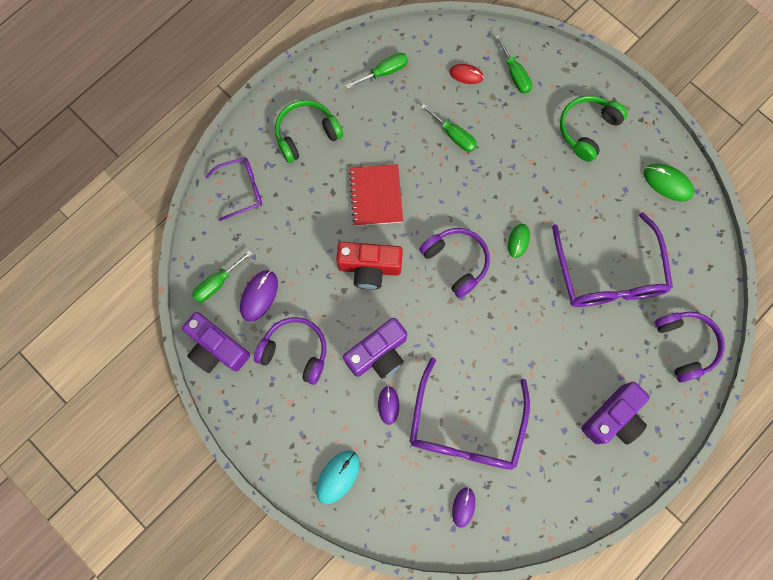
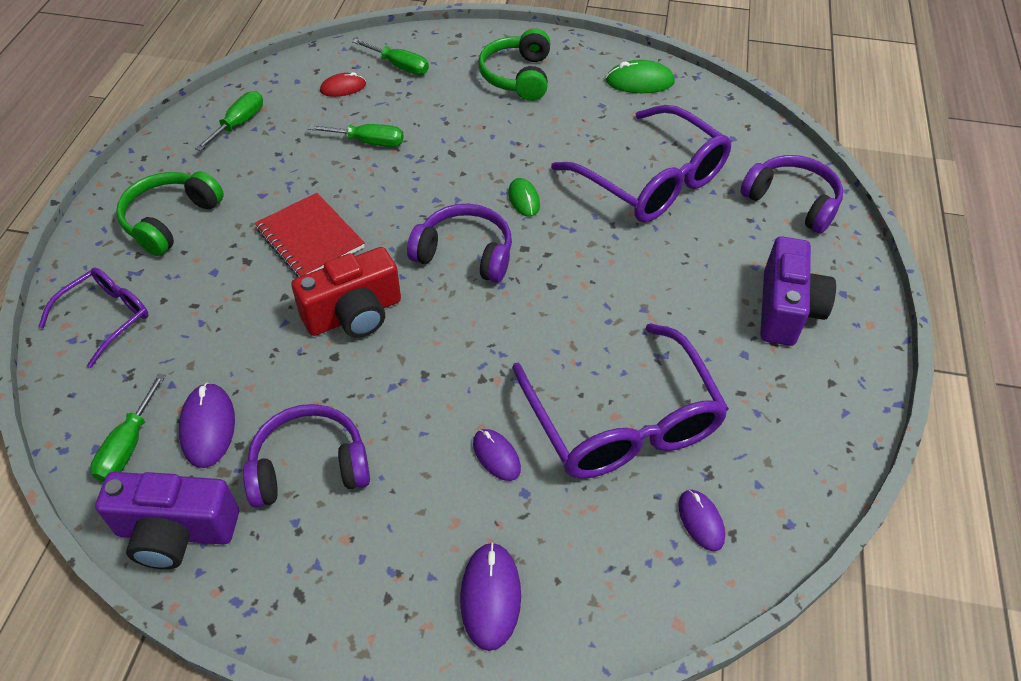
camera: 35 degrees left, 25 degrees down
(337, 477) = (490, 597): turquoise mouse -> purple mouse
(378, 354) = (437, 402): purple camera -> none

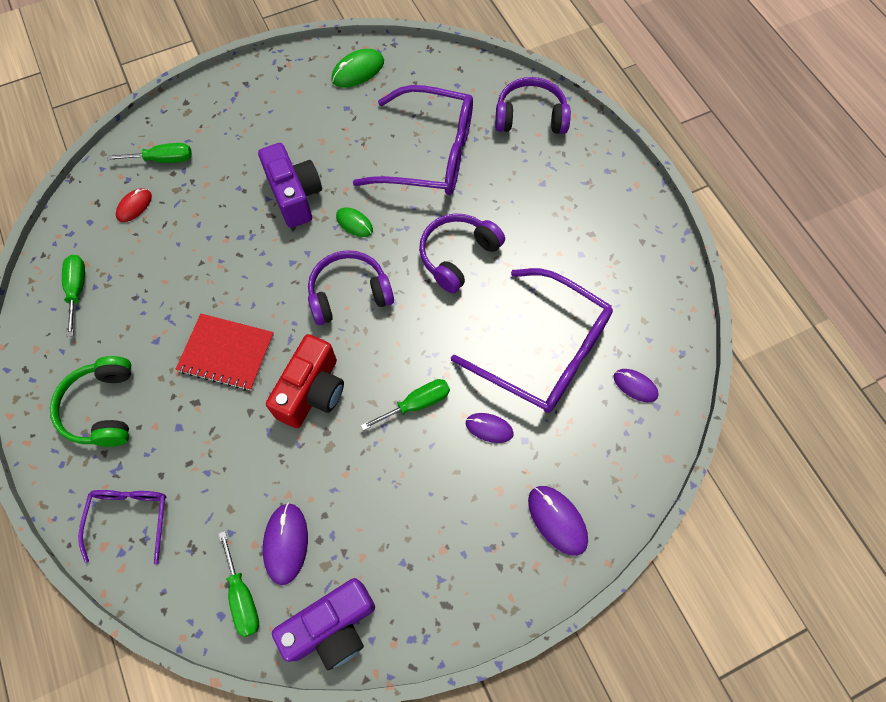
camera: 35 degrees left, 15 degrees up
(208, 427) = (286, 543): purple mouse -> purple mouse turned 45 degrees clockwise
(309, 466) = (379, 520): purple headphones -> purple headphones (457, 256)
(369, 142) = (199, 244): green screwdriver -> green screwdriver (416, 404)
(517, 76) = (264, 117): green headphones -> none
(786, 309) = (582, 204): purple camera -> purple camera (295, 195)

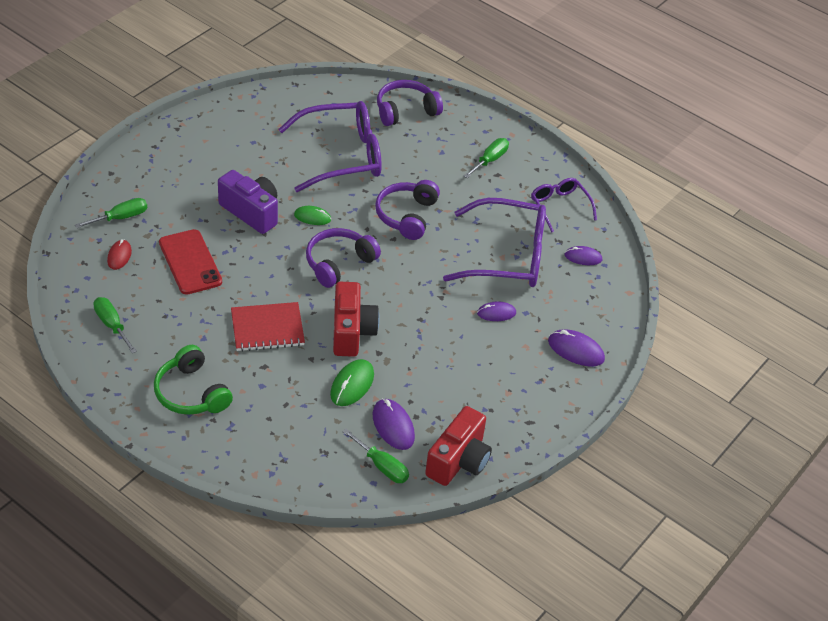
camera: 30 degrees left, 20 degrees down
(130, 518) = (264, 451): purple glasses -> purple glasses (559, 207)
(198, 238) = (190, 262): none -> red phone
(332, 627) = (458, 461): purple camera -> red camera
(358, 71) = (245, 114): green mouse -> green mouse (352, 385)
(416, 404) = (435, 315): green screwdriver -> green screwdriver (490, 160)

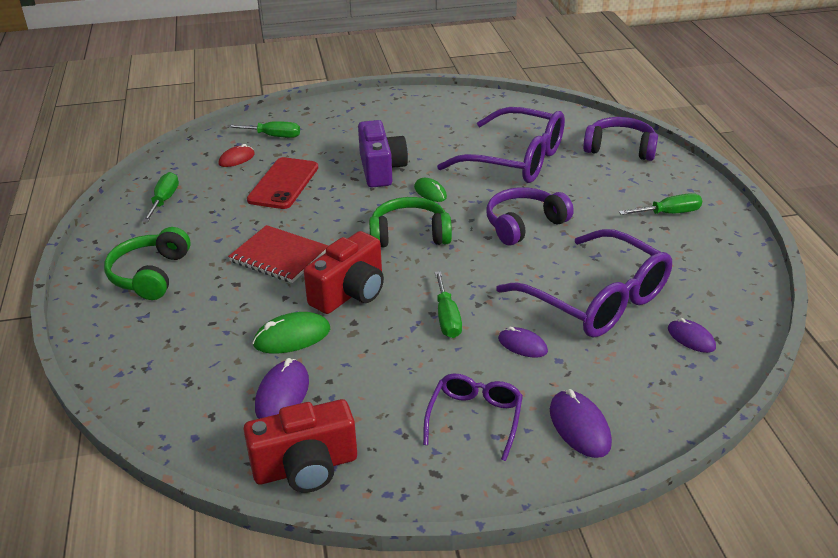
camera: 45 degrees right, 10 degrees down
(338, 263) = (409, 235): purple headphones -> green headphones
(382, 466) = (222, 426): green screwdriver -> green screwdriver (447, 318)
(559, 207) = (711, 280): purple glasses -> purple glasses (475, 418)

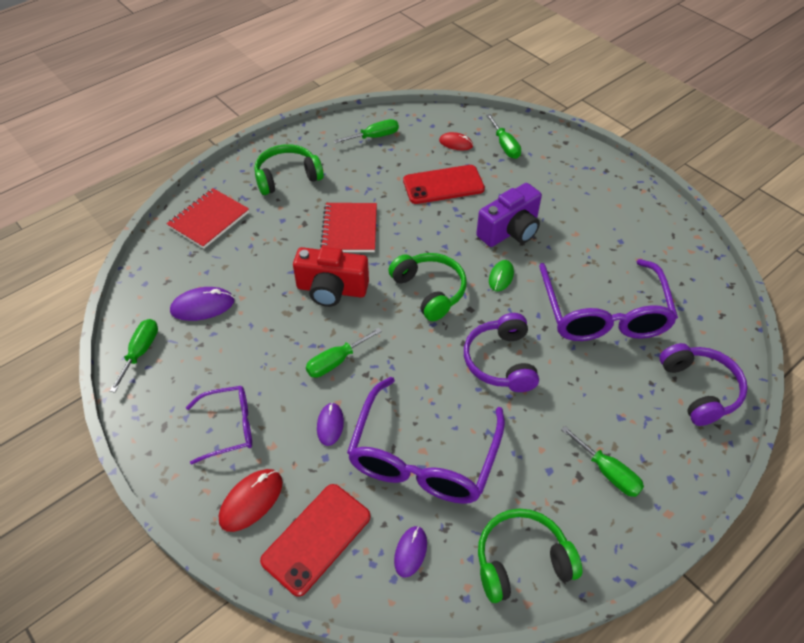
camera: 60 degrees right, 15 degrees up
(147, 353) = (209, 220): none -> red notebook
(292, 337) = (263, 282): green mouse -> none
(306, 467) = (140, 352): red camera -> green screwdriver
(524, 224) = (500, 361): purple headphones -> purple headphones turned 120 degrees counterclockwise
(579, 427) = (251, 501): purple mouse -> red mouse
(648, 392) = (316, 538): none -> red phone
(728, 282) = (521, 561): none -> green headphones

